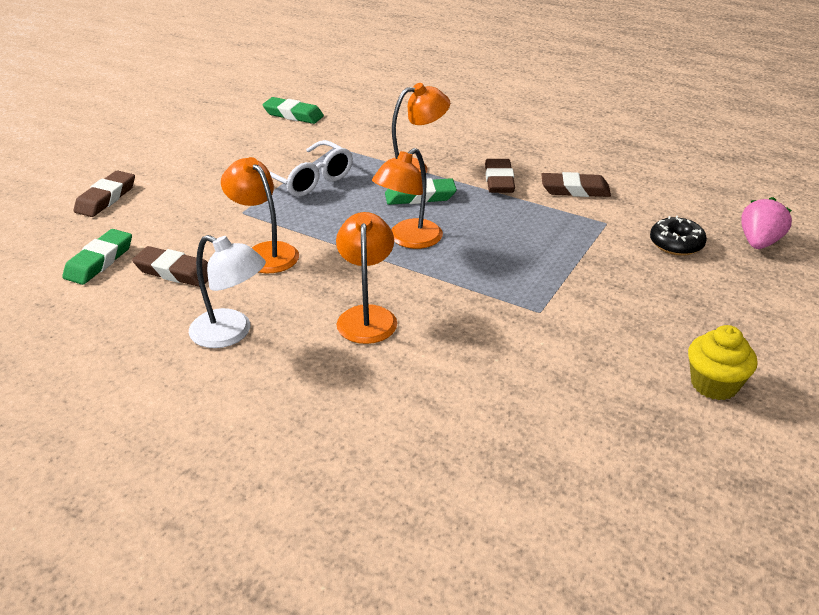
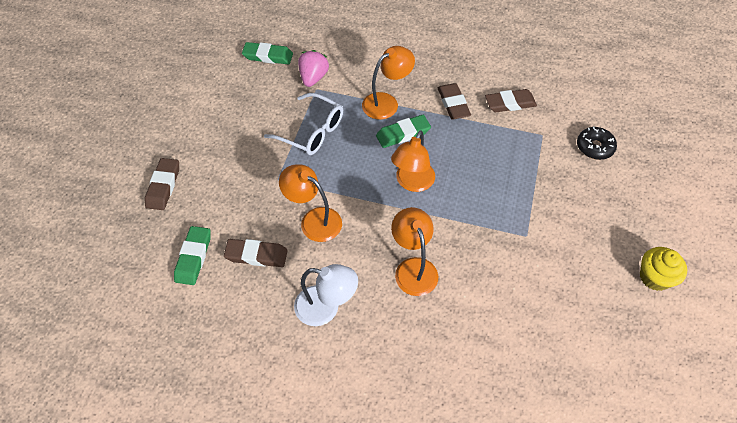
camera: 15 degrees left, 20 degrees up
(759, 242) = (647, 134): pink strawberry -> pink strawberry (313, 78)

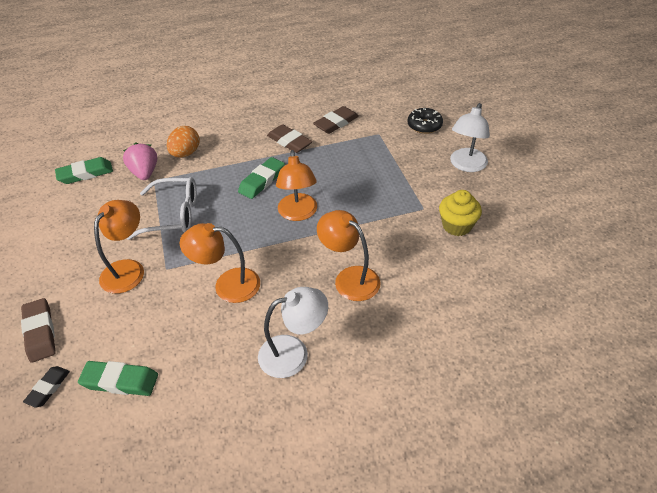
camera: 30 degrees left, 10 degrees down
(146, 235) = (48, 388): none -> black eraser
(194, 257) = (120, 381): green eraser -> green eraser turned 60 degrees counterclockwise
(256, 255) = (189, 344): brown eraser -> none
(357, 73) = (186, 153): none -> orange egg
(386, 102) = (229, 164): orange lamp -> orange lamp (128, 269)
(603, 212) = (466, 165): none -> white lamp
(654, 277) = (538, 191): yellow cupcake -> yellow cupcake (457, 226)

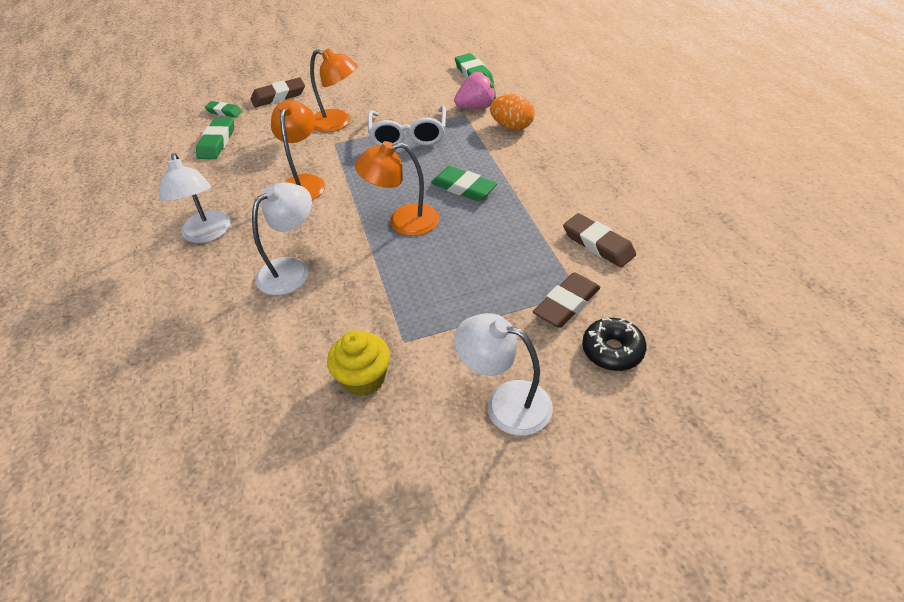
camera: 90 degrees right, 0 degrees up
(48, 388) = (224, 112): black eraser -> green eraser
(289, 142) = (545, 202): brown eraser -> brown eraser (566, 304)
(349, 278) = (292, 269): orange lamp -> white lamp

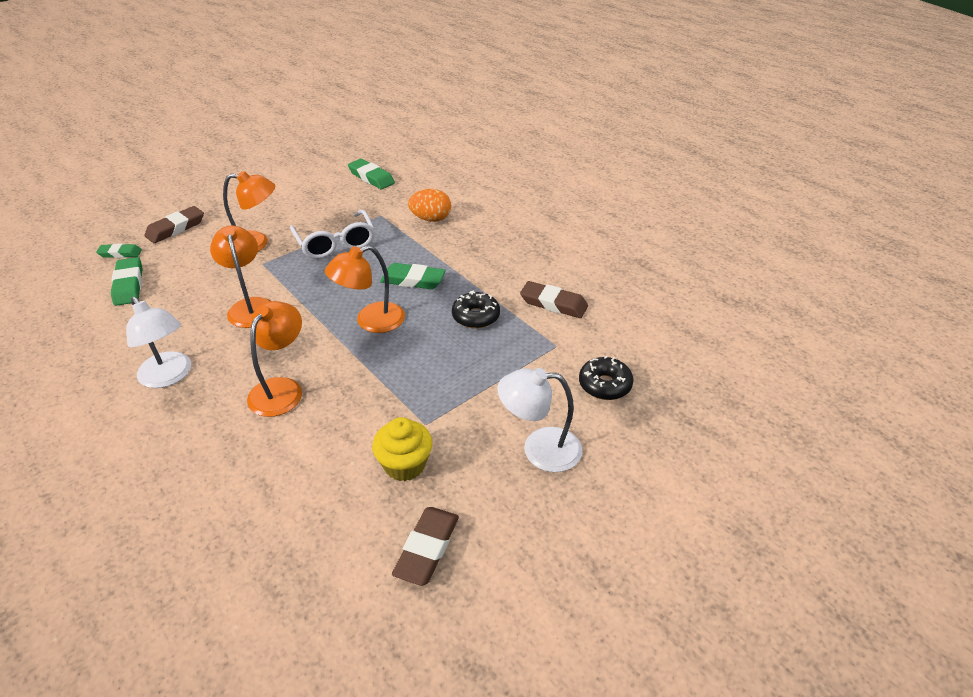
camera: 25 degrees left, 5 degrees down
(292, 269) = (281, 388): white lamp -> orange lamp
(476, 107) = (389, 206): pink strawberry -> none
(508, 240) = (476, 316): none -> black donut
(566, 304) = (551, 357): brown eraser -> brown eraser (427, 548)

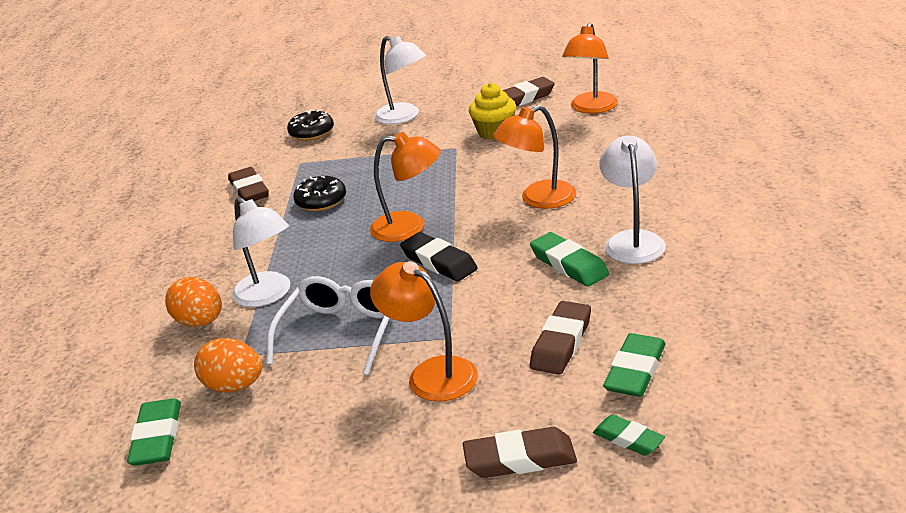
camera: 135 degrees left, 10 degrees down
(185, 284) = (561, 343): none -> brown eraser
(250, 306) = (507, 284): orange lamp -> orange lamp (591, 108)
(317, 304) = (439, 262): none -> black eraser
(363, 203) = (234, 386): none -> orange egg
(411, 244) = (268, 295): none -> white lamp
(413, 280) = (323, 253): green eraser -> green eraser (569, 264)

